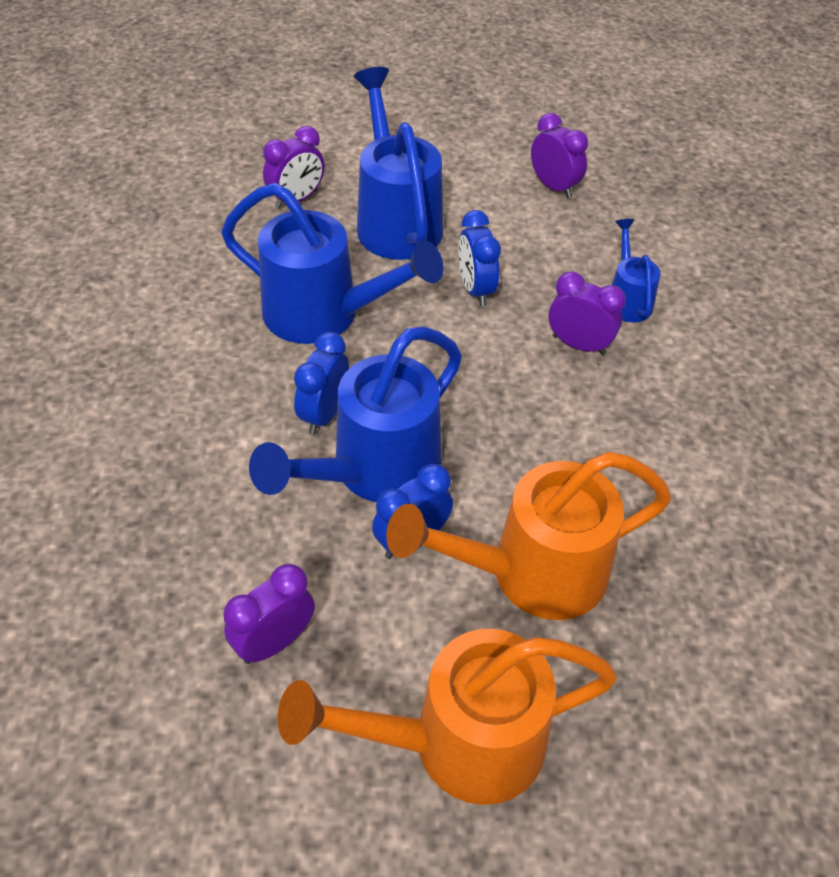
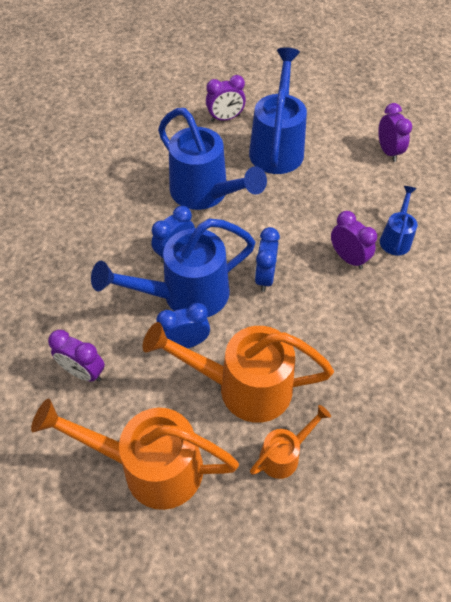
camera: 25 degrees right, 5 degrees up
(274, 642) = (83, 372): purple clock -> purple clock turned 135 degrees counterclockwise
(475, 289) = (302, 204): blue clock -> blue clock (265, 277)
(641, 647) = (284, 455): none -> orange watering can

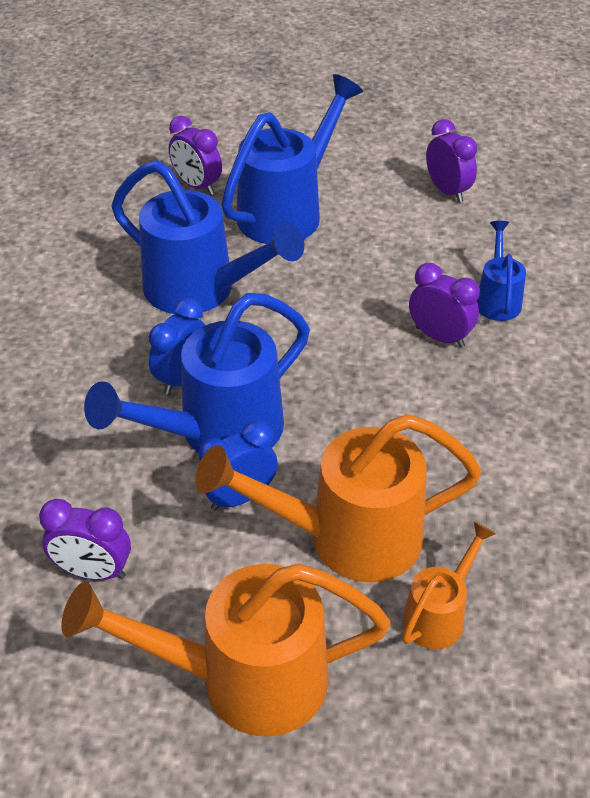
camera: 15 degrees left, 10 degrees down
(225, 118) = (197, 186): purple clock -> purple clock turned 75 degrees clockwise
(265, 277) = (328, 385): blue clock -> none
(277, 147) = (287, 211): blue watering can -> blue watering can turned 45 degrees clockwise

